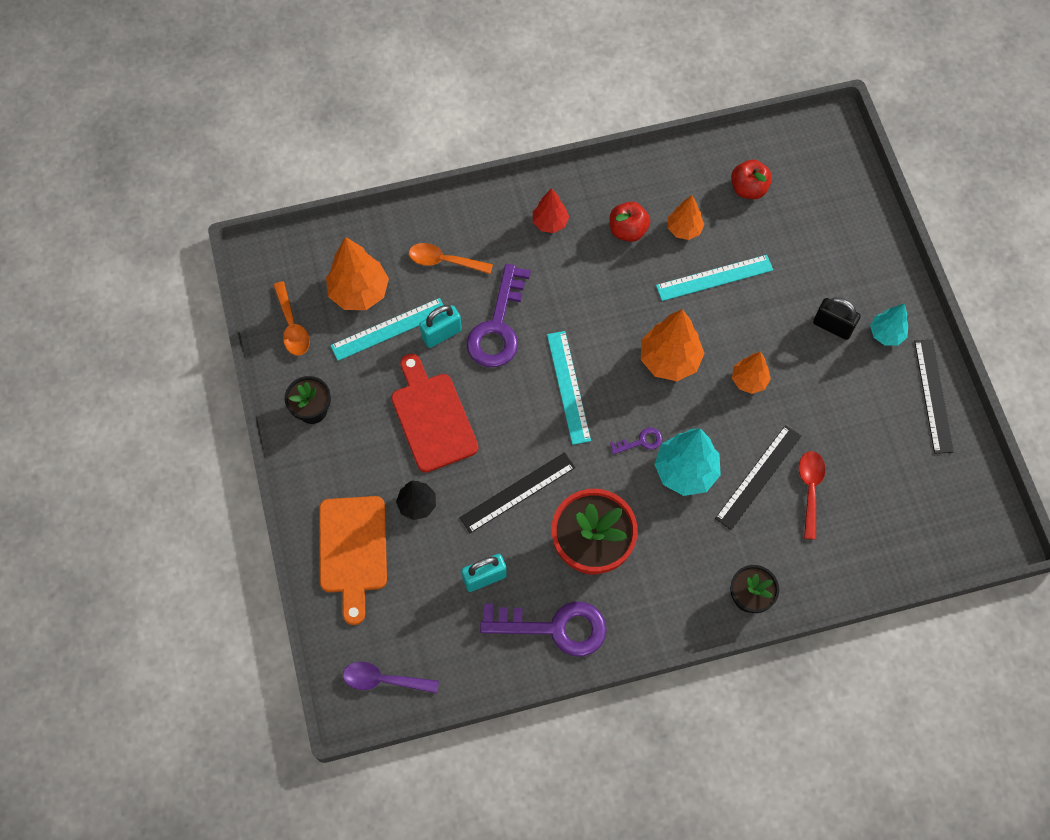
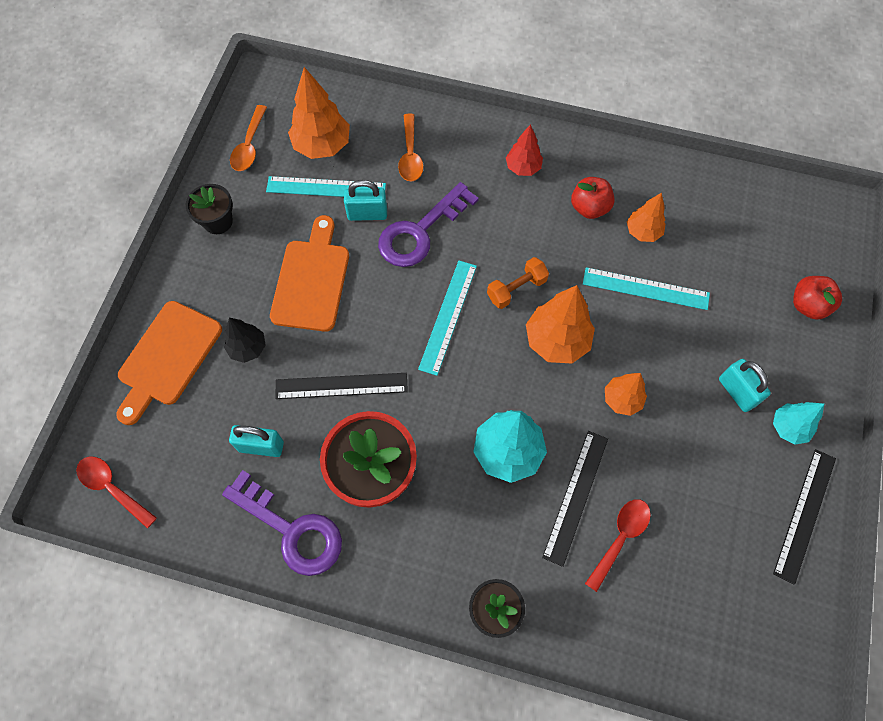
camera: 30 degrees right, 0 degrees up
(384, 680) = (113, 488): purple spoon -> red spoon
(432, 417) = (311, 280): red cutting board -> orange cutting board
(444, 261) = (410, 155): orange spoon -> orange spoon turned 135 degrees counterclockwise
(610, 333) = (516, 289): none -> orange dumbbell
(641, 441) = (483, 401): purple key -> none
(748, 189) = (727, 225): red apple -> red apple (808, 305)
(758, 477) = (575, 496): black ruler -> black ruler turned 45 degrees counterclockwise
(832, 326) = (737, 392): black padlock -> turquoise padlock

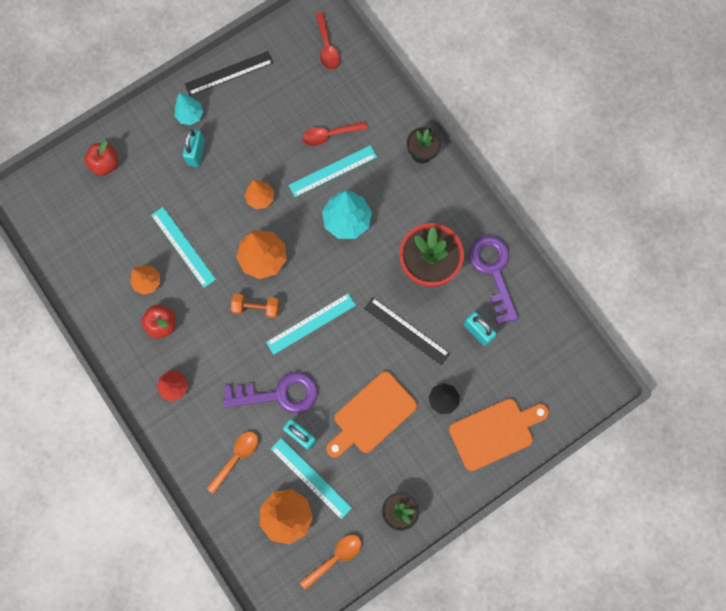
camera: 140 degrees left, 10 degrees up
(113, 488) = (576, 372): red spoon -> red spoon (327, 47)
(575, 496) = (333, 171): black ruler -> turquoise ruler

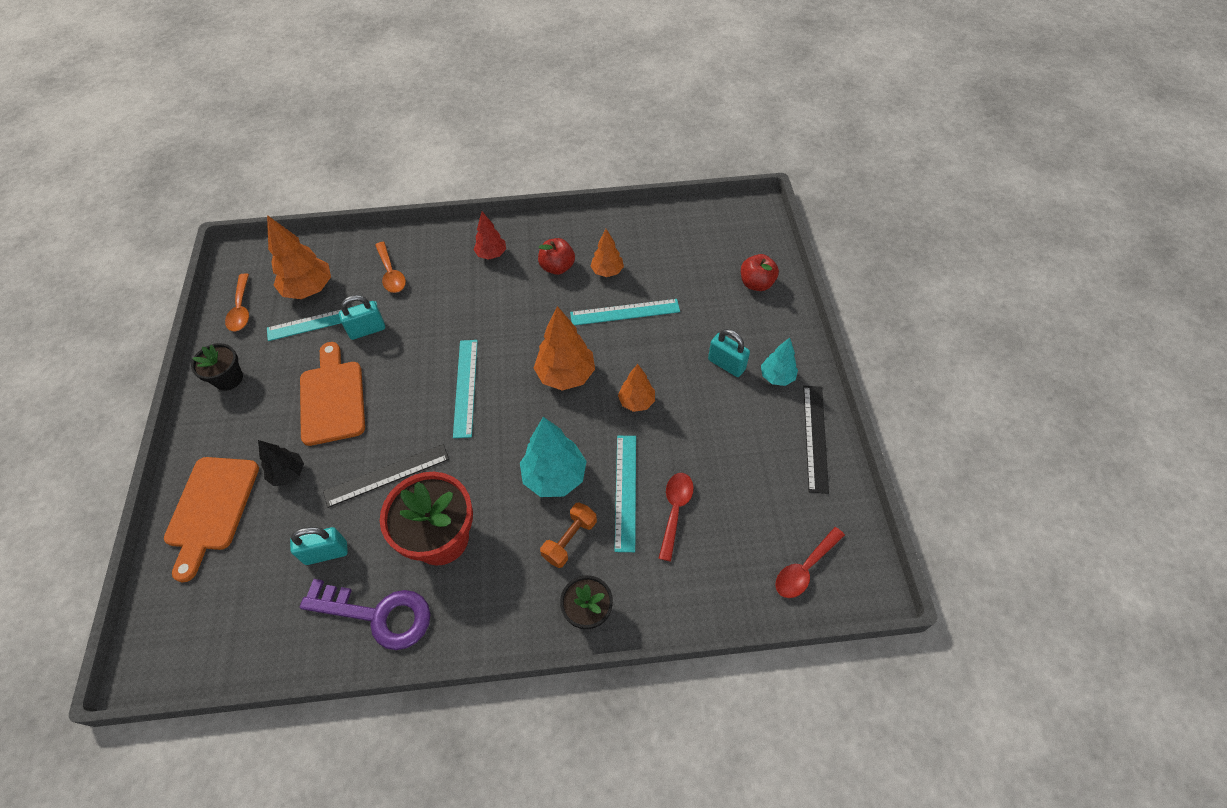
camera: 120 degrees right, 20 degrees down
(256, 308) = (517, 347): orange dumbbell -> orange dumbbell (569, 540)
(279, 394) = (419, 329): purple key -> none
(327, 47) = (804, 568): red spoon -> red spoon turned 60 degrees counterclockwise

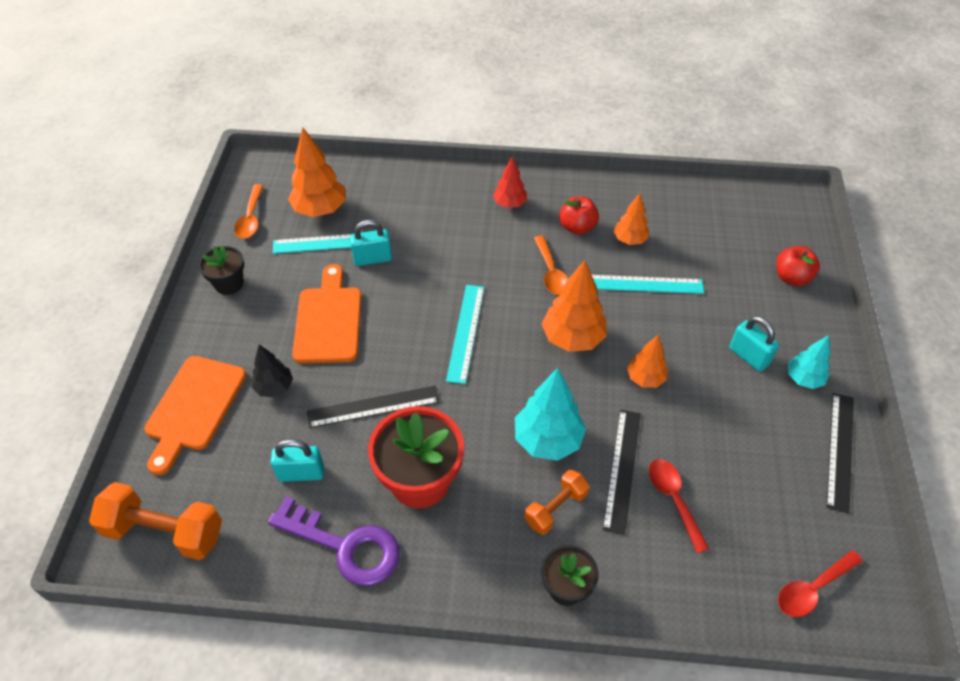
camera: 10 degrees right, 5 degrees down
(200, 636) = (164, 532): none -> orange dumbbell
(391, 273) = (404, 207): orange spoon -> orange spoon (551, 272)
(625, 491) = (622, 469): turquoise ruler -> black ruler
(675, 511) = (674, 499): red spoon -> red spoon turned 45 degrees counterclockwise

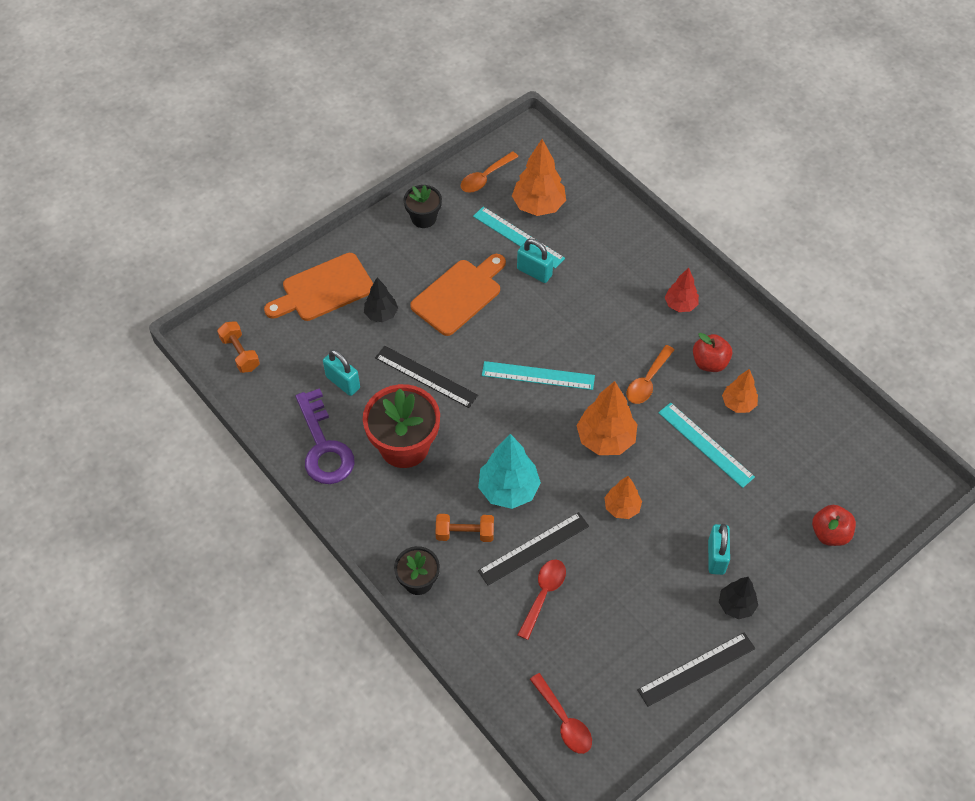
camera: 45 degrees right, 5 degrees up
(164, 532) = (240, 353): orange dumbbell -> orange dumbbell, size x0.60
(466, 332) = (538, 375): turquoise ruler -> turquoise ruler turned 45 degrees clockwise
(803, 379) = (736, 605): turquoise tree -> black tree
(812, 588) = (564, 720): red spoon -> red spoon turned 135 degrees counterclockwise

